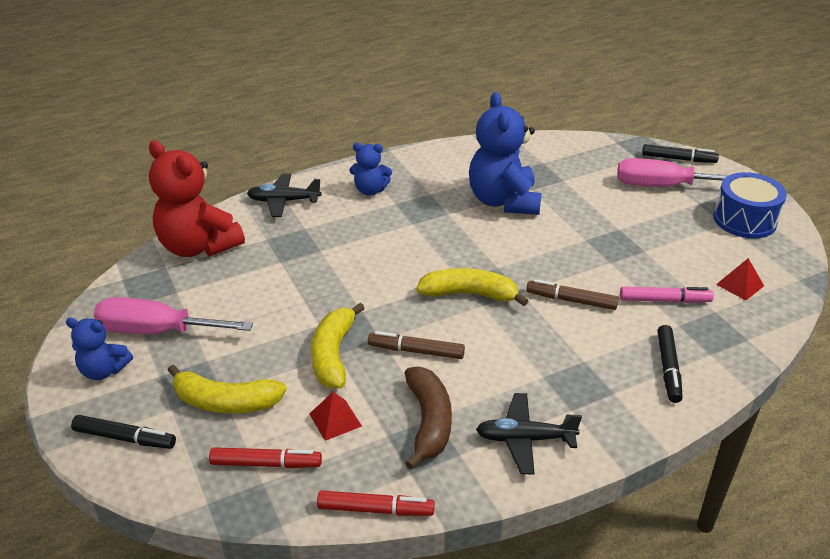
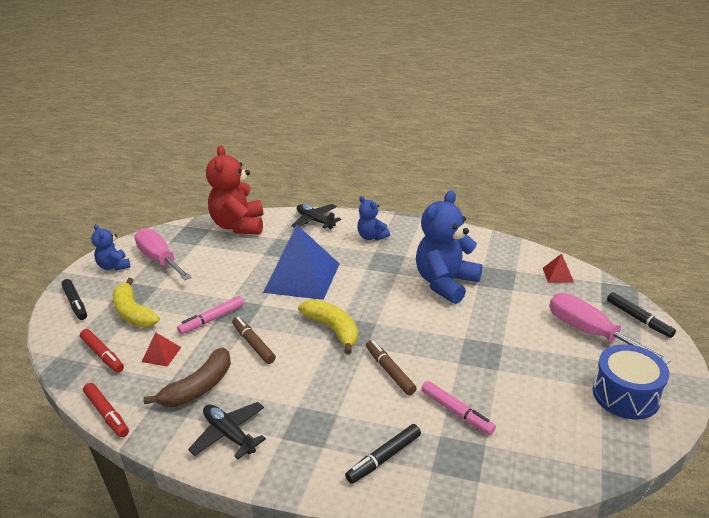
camera: 45 degrees right, 5 degrees down
(333, 355) = (212, 319): yellow banana -> pink marker
(362, 264) = (302, 277): none -> blue pyramid
(740, 285) = (538, 439): red pyramid -> red pyramid (558, 275)

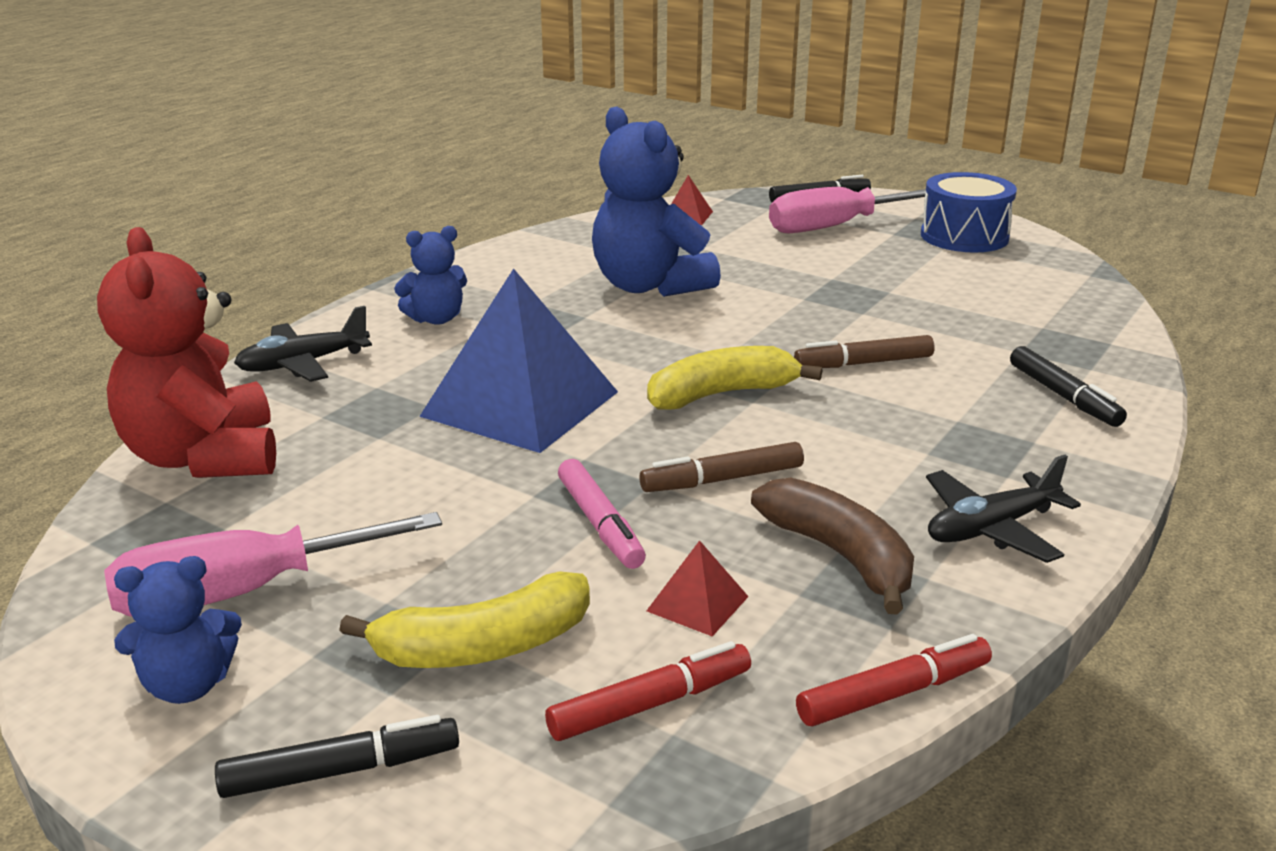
camera: 75 degrees left, 5 degrees down
(239, 226) = (204, 457): red teddy bear -> red teddy bear turned 60 degrees clockwise
(457, 412) = (973, 332): pink marker -> none

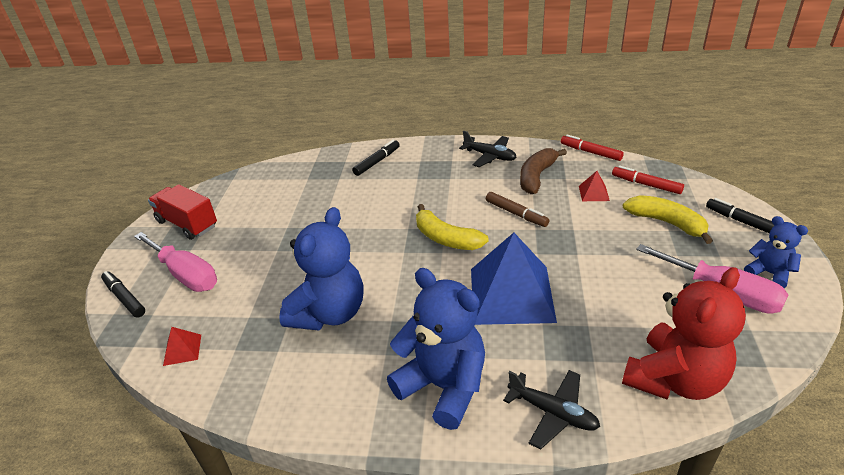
camera: 115 degrees left, 10 degrees up
(436, 319) = (443, 386): blue teddy bear -> blue teddy bear, size x1.89
(600, 524) = (576, 229): pink marker -> none
(863, 363) = (382, 211): brown marker -> none
(964, 236) = (187, 224): blue drum -> red truck

